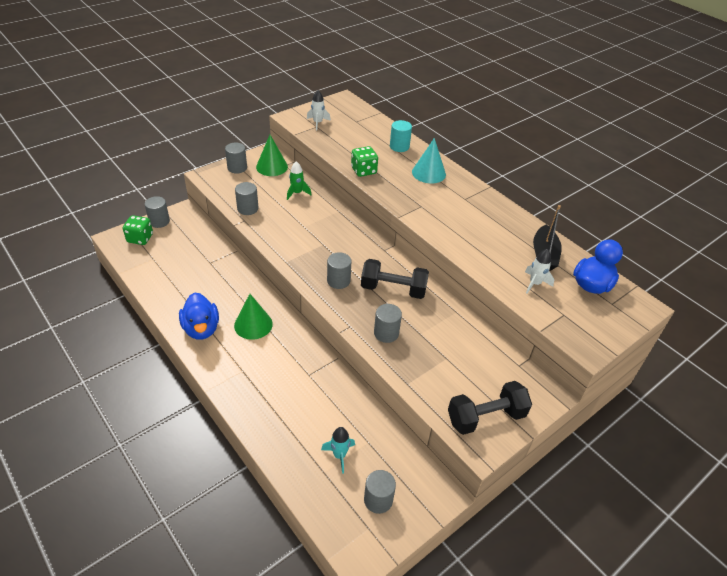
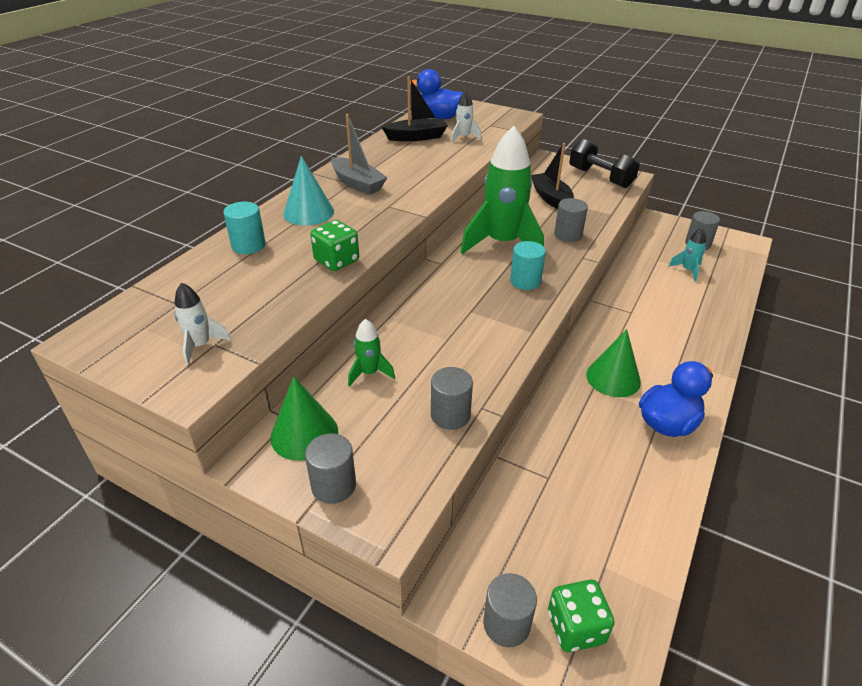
camera: 110 degrees left, 5 degrees down
(338, 281) = (525, 281): grey cylinder -> turquoise cylinder
(393, 289) = (502, 243): black dumbbell -> green rocket
(454, 353) = (551, 198): none -> black boat
(462, 201) = (357, 184): none -> grey boat

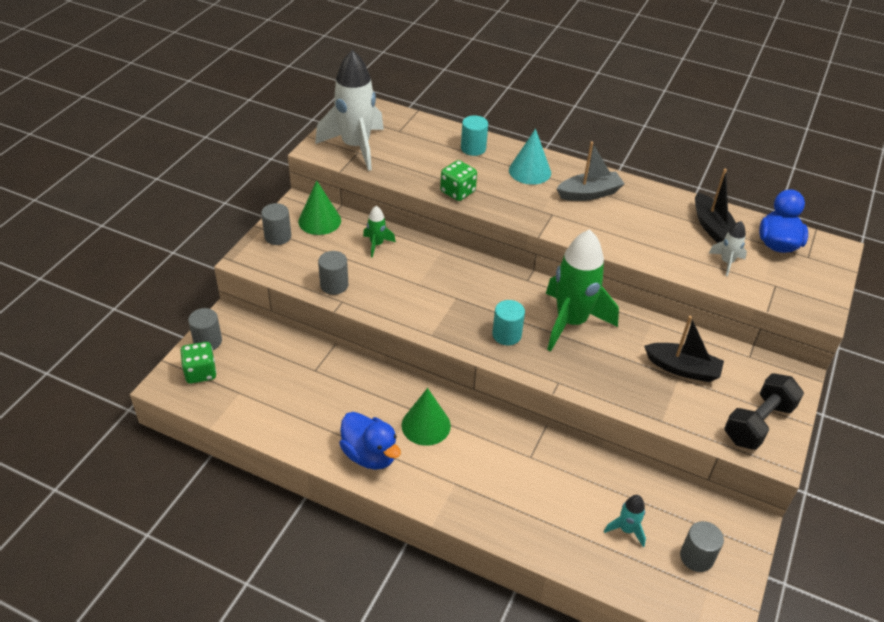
camera: 85 degrees right, 5 degrees up
(200, 345) = (356, 147): white rocket -> white rocket, size x2.25
(357, 184) = (589, 193): grey boat -> grey boat turned 150 degrees counterclockwise
(551, 198) = (682, 369): black boat -> black boat turned 45 degrees clockwise
(568, 235) = (601, 375): grey cylinder -> none

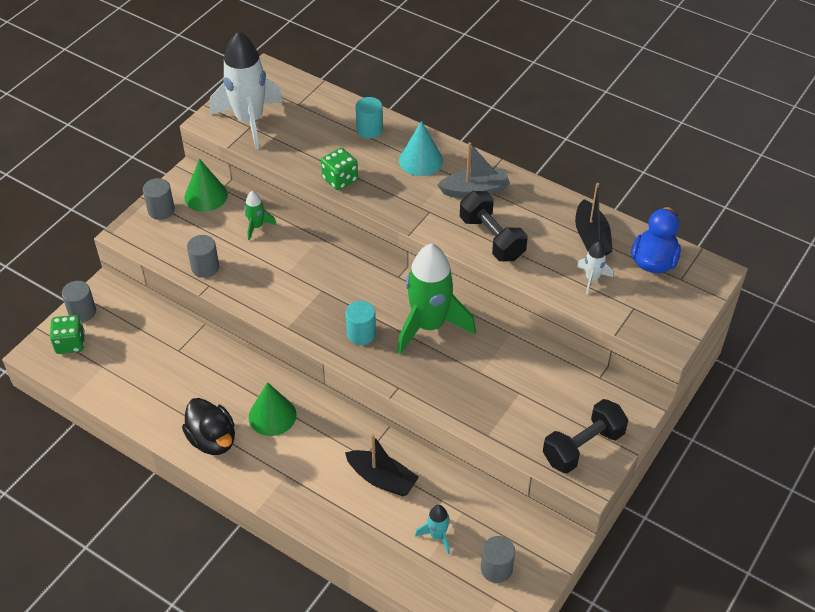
camera: 10 degrees right, 5 degrees up
(370, 455) = (212, 440): blue duck -> black duck
(619, 233) = (491, 238): none -> black dumbbell
(682, 369) = (526, 384): black boat -> black boat (382, 479)

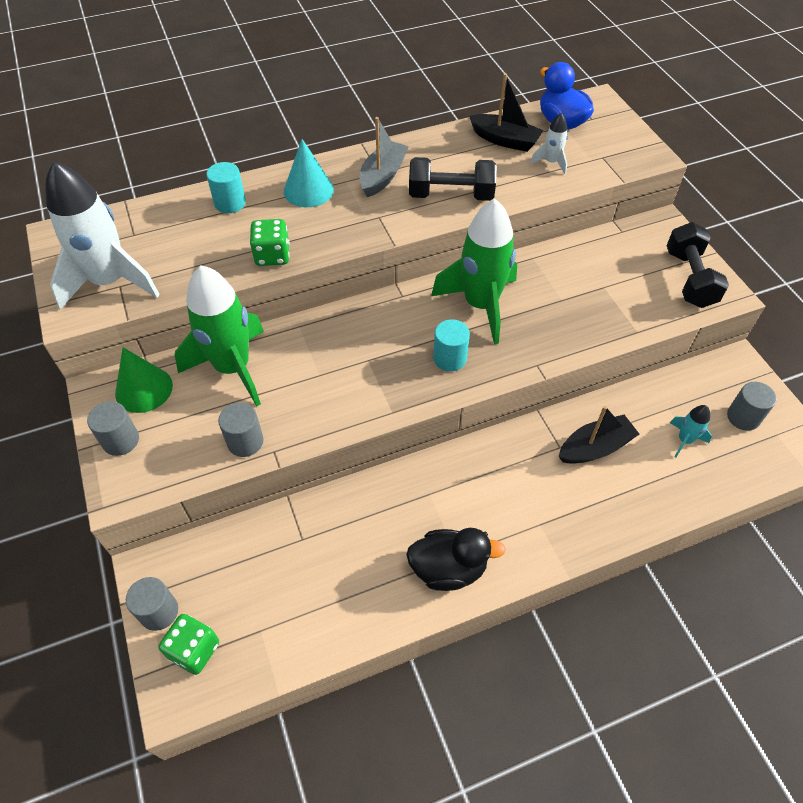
camera: 55 degrees left, 5 degrees up
(257, 226) = (233, 368): green rocket -> green rocket, size x2.25
(272, 415) = (456, 497): green cone -> none

